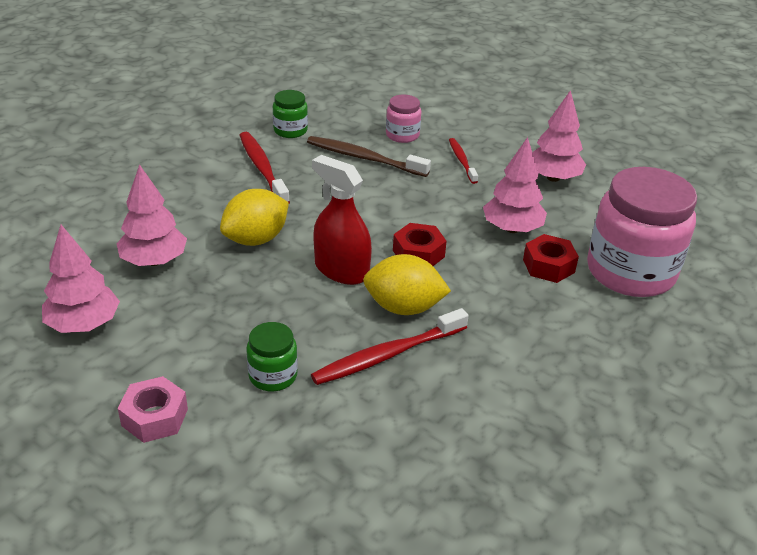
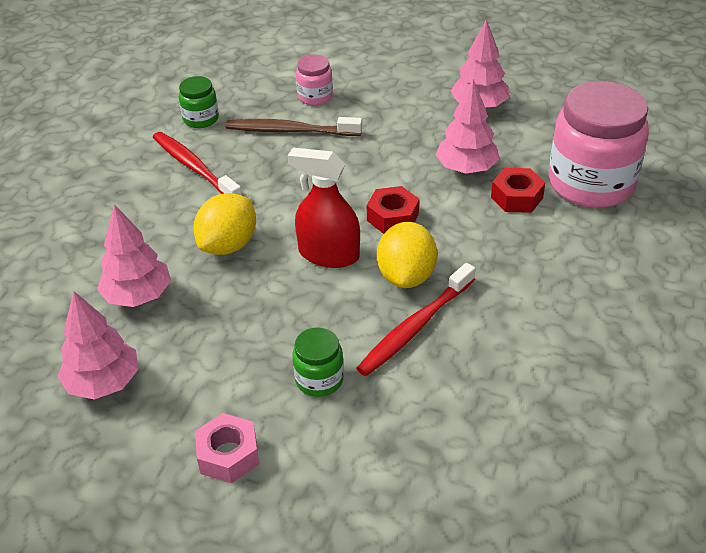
camera: 15 degrees left, 5 degrees up
(403, 308) = (406, 276): yellow lemon -> yellow lemon turned 75 degrees counterclockwise
(462, 161) = (386, 110): red toothbrush -> none

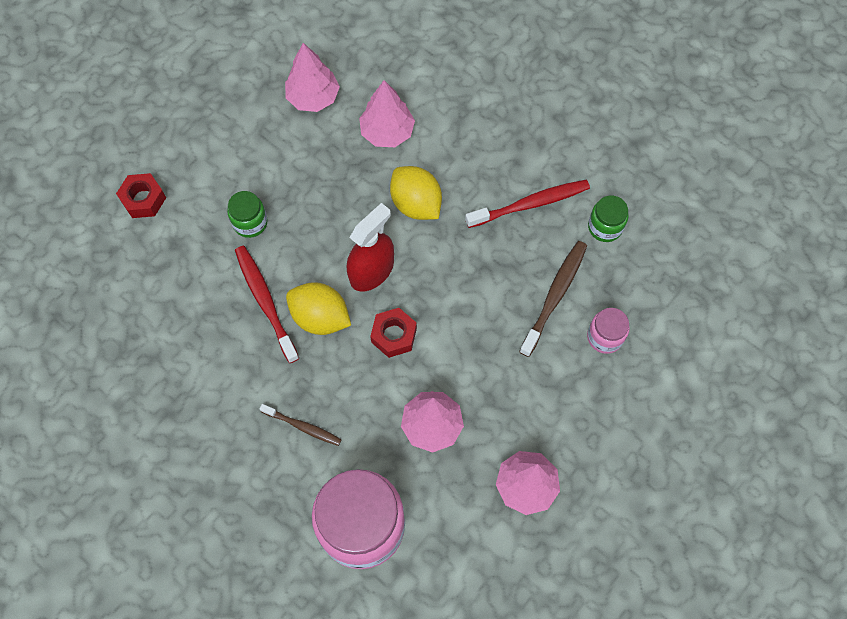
camera: 110 degrees right, 25 degrees up
(228, 455) = (218, 153): pink nut -> none
(516, 197) = (373, 449): red nut -> red nut (143, 199)
(532, 250) = (303, 427): none -> brown toothbrush

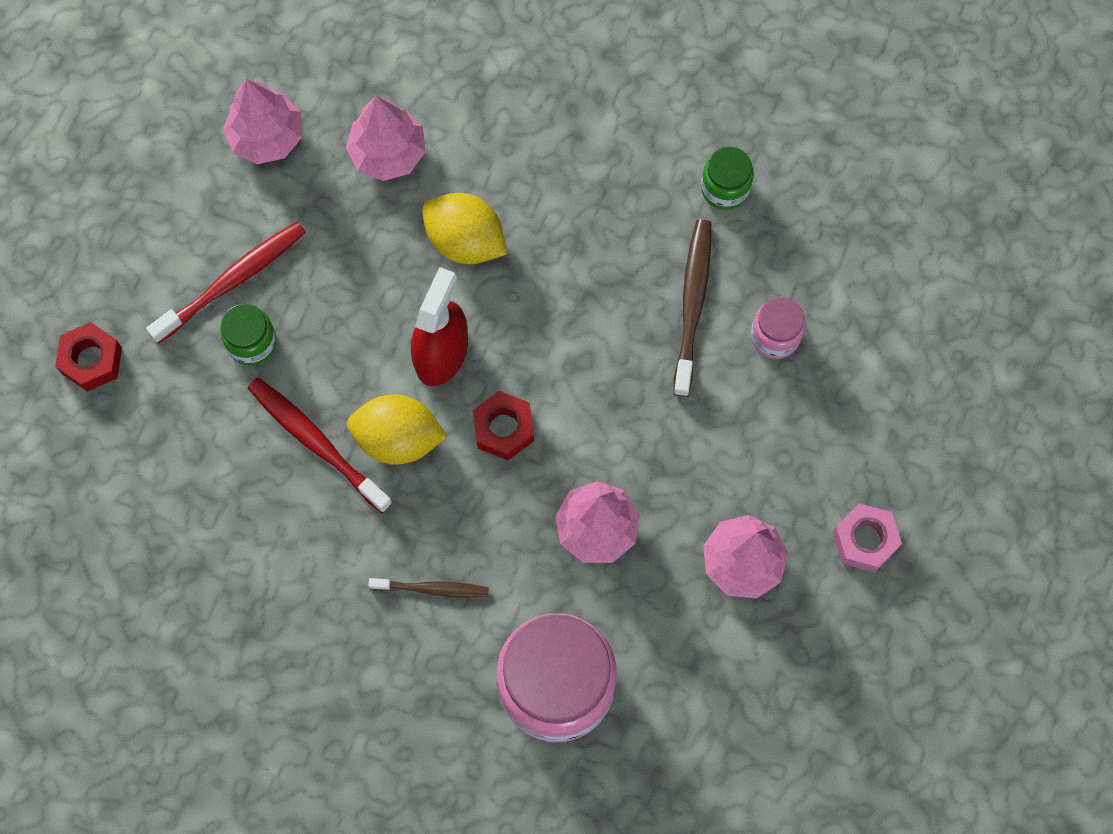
camera: 20 degrees left, 5 degrees up
(530, 204) = (617, 190): red toothbrush -> red toothbrush (232, 281)
(620, 502) = (865, 540): none -> pink nut

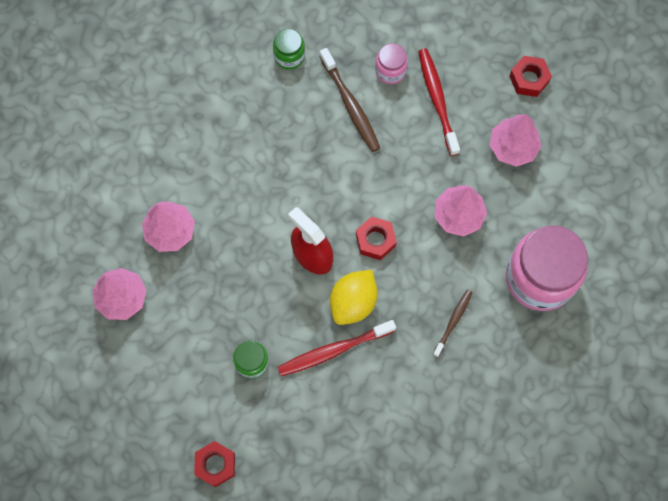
camera: 65 degrees left, 0 degrees up
(232, 281) = (206, 357): red toothbrush -> red toothbrush (437, 100)
(465, 241) = (249, 211): yellow lemon -> none
(692, 304) = (350, 105): brown toothbrush -> brown toothbrush turned 150 degrees counterclockwise
(865, 540) = (529, 79): pink nut -> red nut

